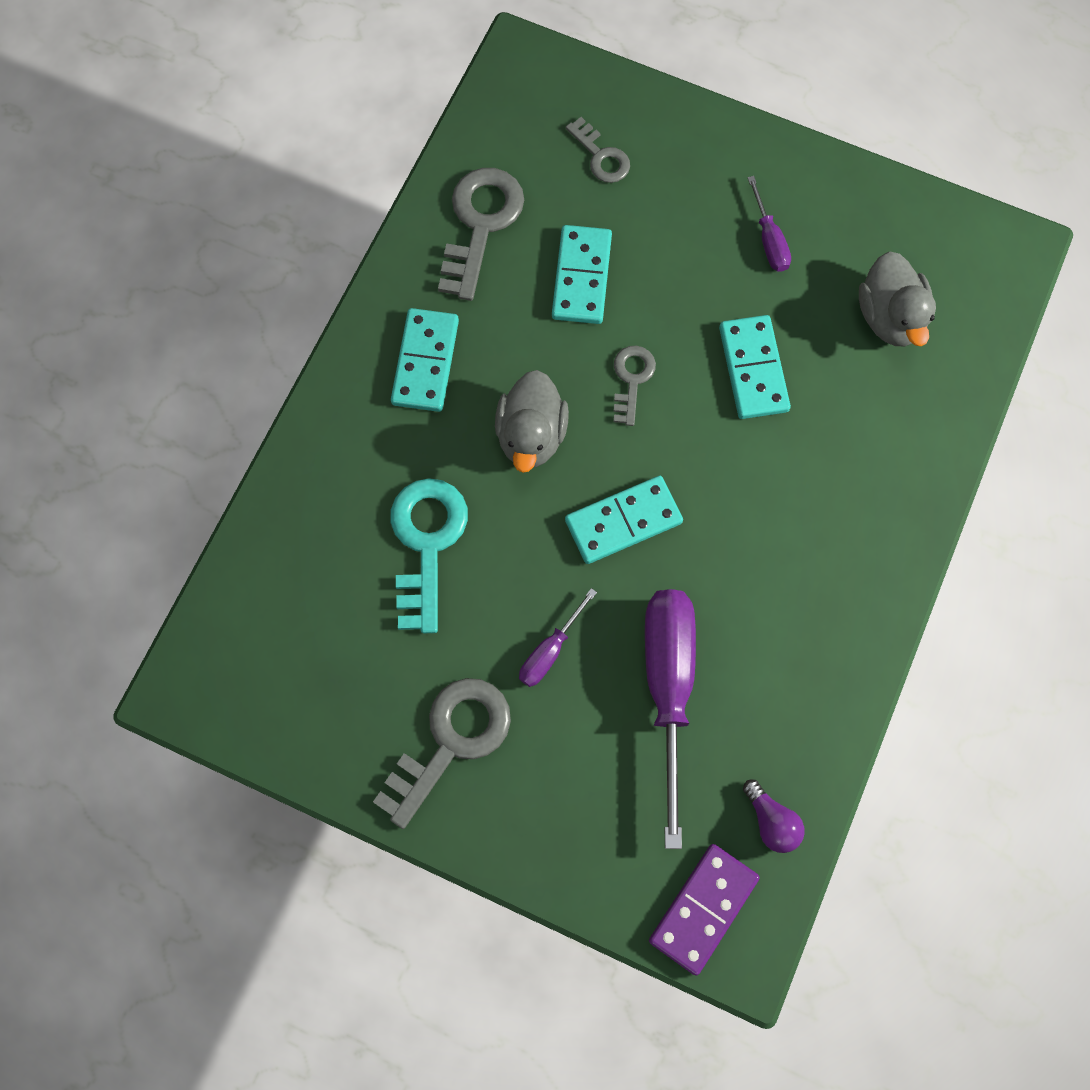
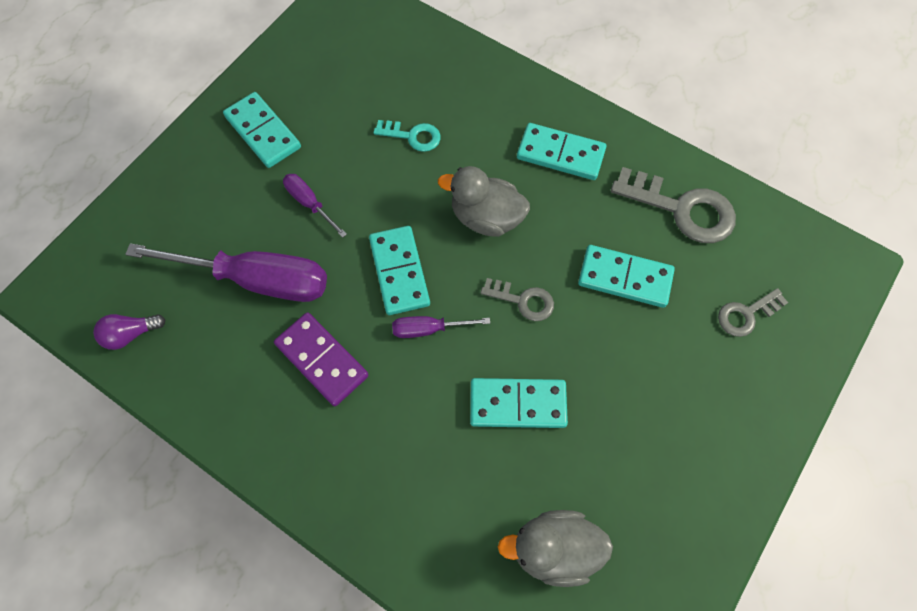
camera: 100 degrees right, 5 degrees down
(426, 543) = (412, 136): turquoise key -> turquoise key, size x0.56
(451, 742) = (263, 132): grey key -> turquoise domino
(703, 908) = (88, 272): purple domino -> purple domino (322, 360)
(769, 240) = (649, 448): purple screwdriver -> purple screwdriver (428, 329)

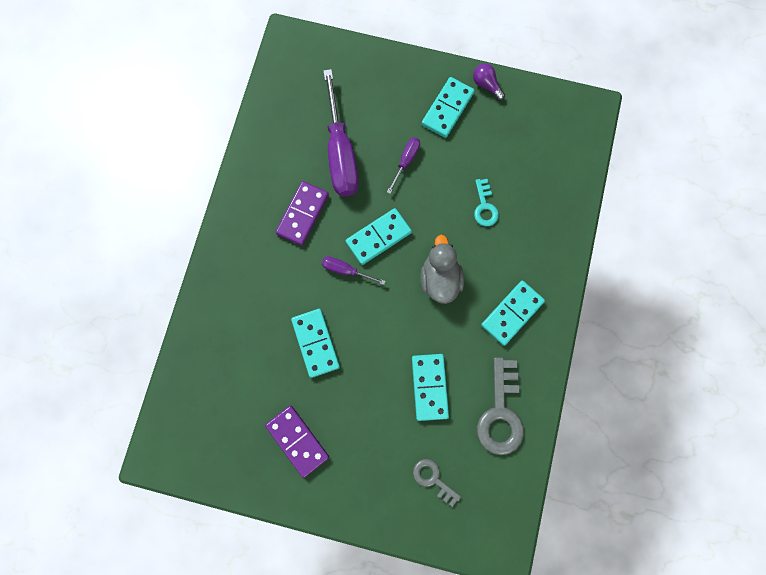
camera: 70 degrees right, 10 degrees up
(131, 334) = (280, 98): purple light bulb -> purple light bulb (486, 85)
(428, 329) = (345, 270): purple screwdriver -> purple screwdriver turned 45 degrees counterclockwise
(523, 300) = (387, 323): grey key -> none
(553, 549) = (234, 393): grey duck -> none
(560, 154) = (512, 313): turquoise domino -> turquoise domino turned 45 degrees clockwise
(651, 476) = (297, 440): none -> purple domino

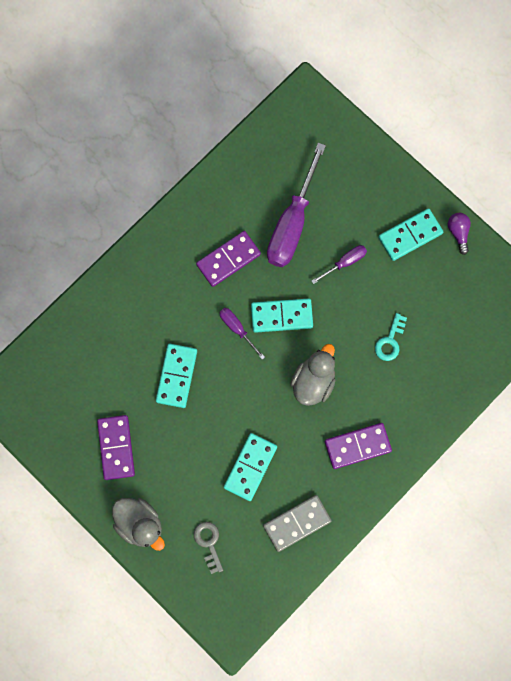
camera: 30 degrees right, 0 degrees up
(360, 499) = (140, 524): none -> grey duck
(500, 413) = (297, 523): grey key -> grey domino
(512, 313) = (357, 446): turquoise domino -> purple domino

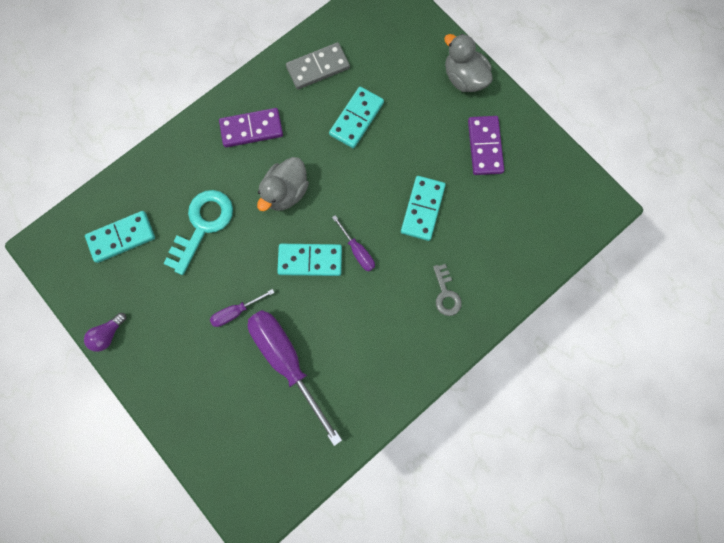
camera: 175 degrees left, 0 degrees up
(209, 543) = (401, 58): grey key -> grey key (446, 294)
(228, 259) = (360, 326): purple domino -> none
(292, 223) = (287, 361): purple screwdriver -> purple screwdriver turned 60 degrees counterclockwise
(390, 341) = (203, 225): turquoise key -> turquoise key, size x1.78
(410, 235) = (161, 336): turquoise domino -> turquoise domino (122, 237)
(458, 233) = (108, 334): purple light bulb -> purple light bulb turned 45 degrees clockwise

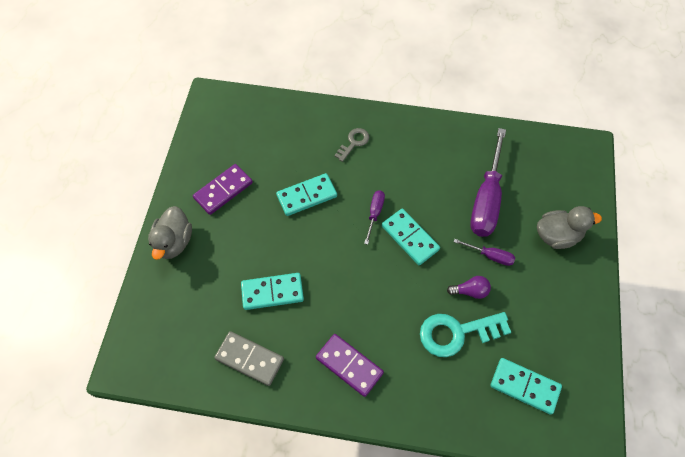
camera: 130 degrees left, 15 degrees down
(108, 334) = (592, 327): purple light bulb -> purple light bulb (470, 291)
(286, 192) = (376, 295): grey duck -> grey duck (557, 236)

